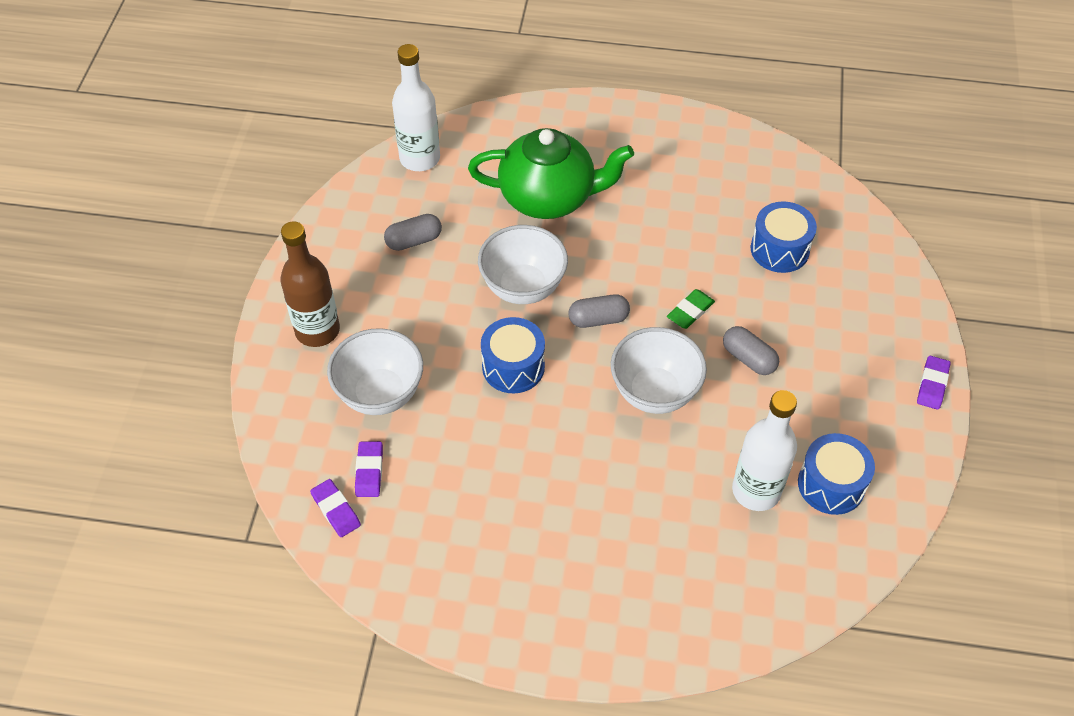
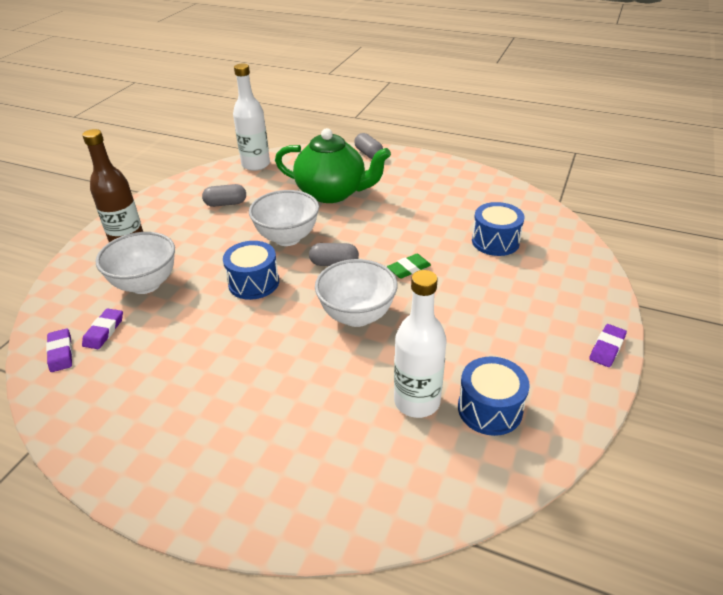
camera: 15 degrees right, 15 degrees down
(748, 358) = (445, 305): grey capsule -> grey capsule (368, 154)

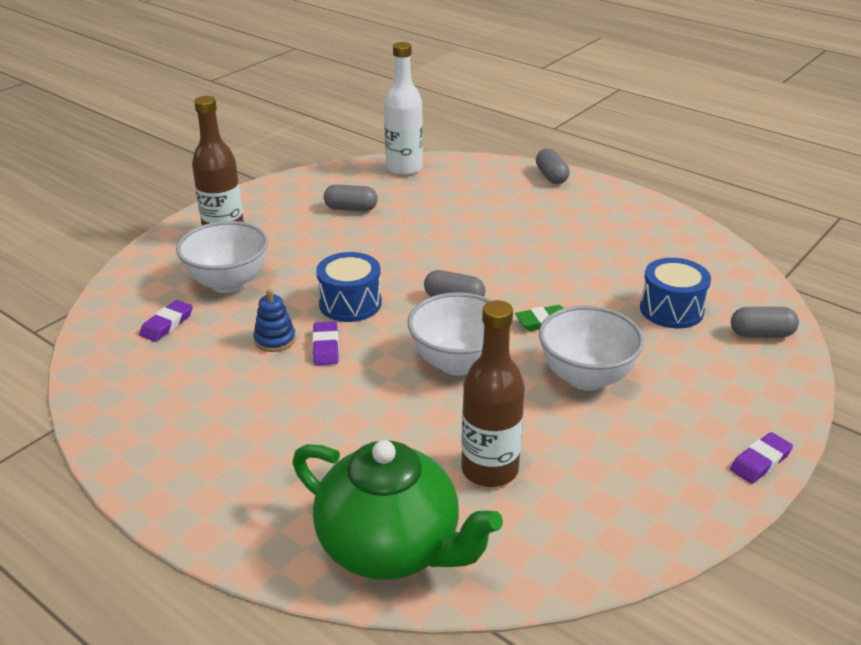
camera: 15 degrees right, 5 degrees down
(61, 353) = (115, 337): purple eraser -> purple eraser (325, 347)
(202, 326) = (275, 340): none -> blue stacking toy
(287, 238) = (409, 260): white bowl -> white bowl (586, 377)
(332, 193) = (485, 217): green teapot -> green teapot (391, 547)
(417, 401) = (489, 470): white bottle -> brown bottle
(490, 409) = (575, 497): blue drum -> none
(564, 248) = (761, 334): none -> grey capsule

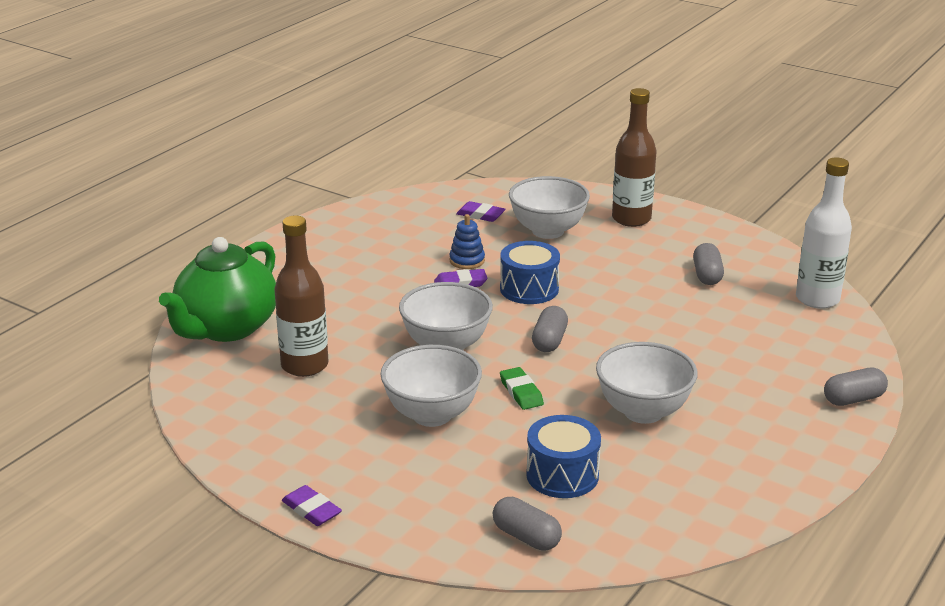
camera: 85 degrees right, 5 degrees down
(573, 262) = (643, 412): none -> white bowl
(761, 334) = (526, 537): grey capsule -> grey capsule turned 45 degrees counterclockwise

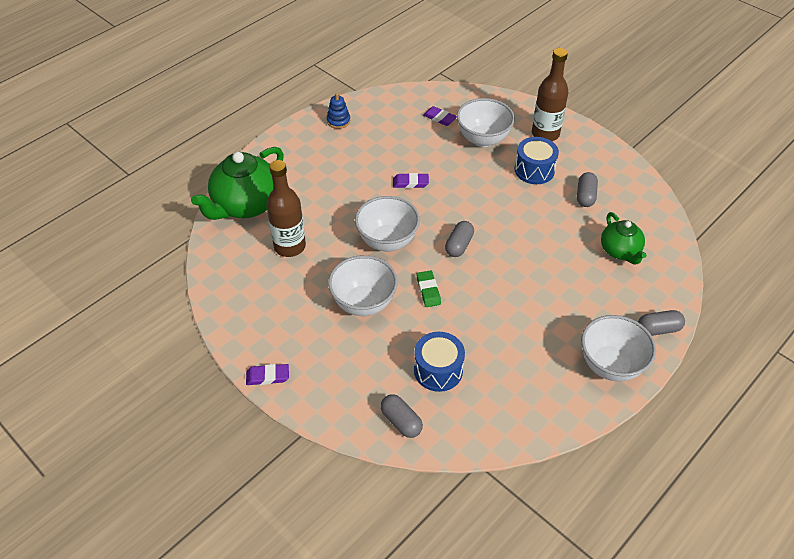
camera: 10 degrees right, 20 degrees up
(311, 510) = (267, 376): purple eraser -> purple eraser turned 60 degrees counterclockwise
(467, 260) = (420, 161): blue stacking toy -> blue stacking toy (338, 121)
(529, 289) = (456, 194): blue drum -> blue drum (534, 170)
(643, 412) = (507, 320): white bowl -> white bowl (610, 365)
(773, 325) = (620, 251): none -> green teapot
(817, 299) = (659, 229): white bottle -> none

